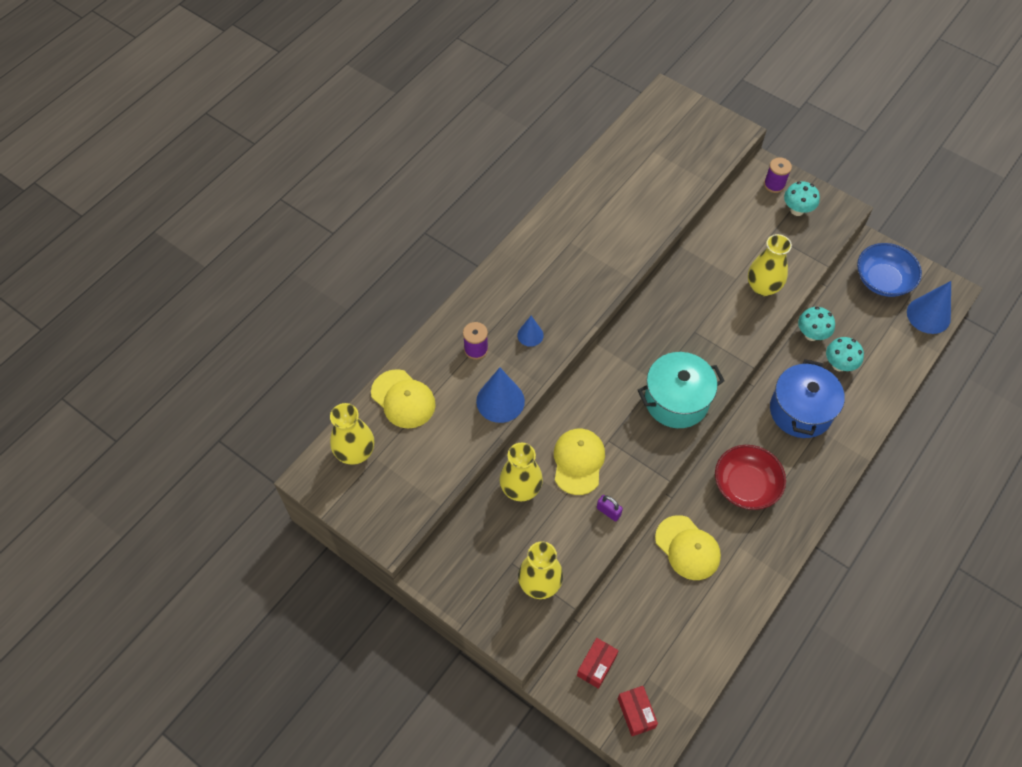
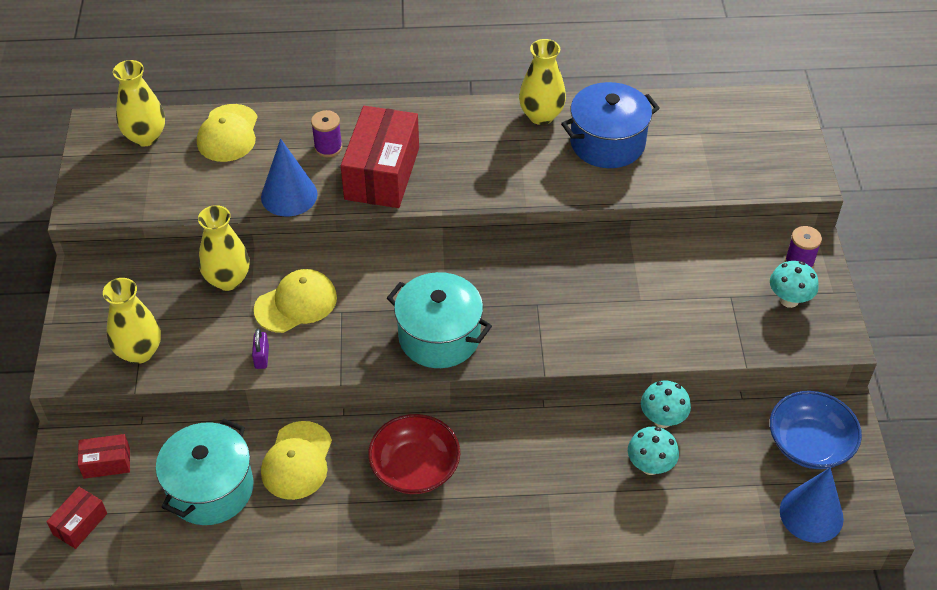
camera: 50 degrees right, 10 degrees down
(530, 335) = (382, 173): blue cone -> red box
(670, 613) = (210, 489): none -> turquoise pot
(762, 287) = (654, 327): yellow vase -> yellow vase (541, 116)
(800, 411) = (554, 464): blue pot -> blue pot (607, 143)

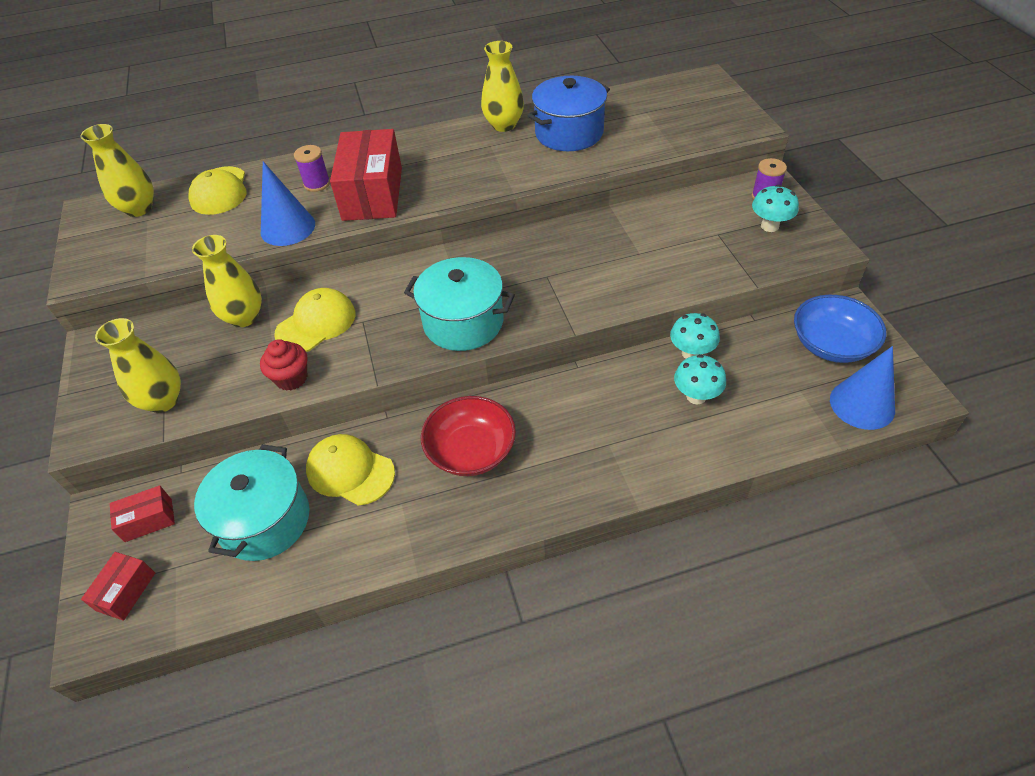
camera: 10 degrees left, 0 degrees up
(262, 357) = (291, 378): purple padlock -> red cupcake
(297, 461) = (350, 471): yellow cap -> yellow cap turned 120 degrees clockwise

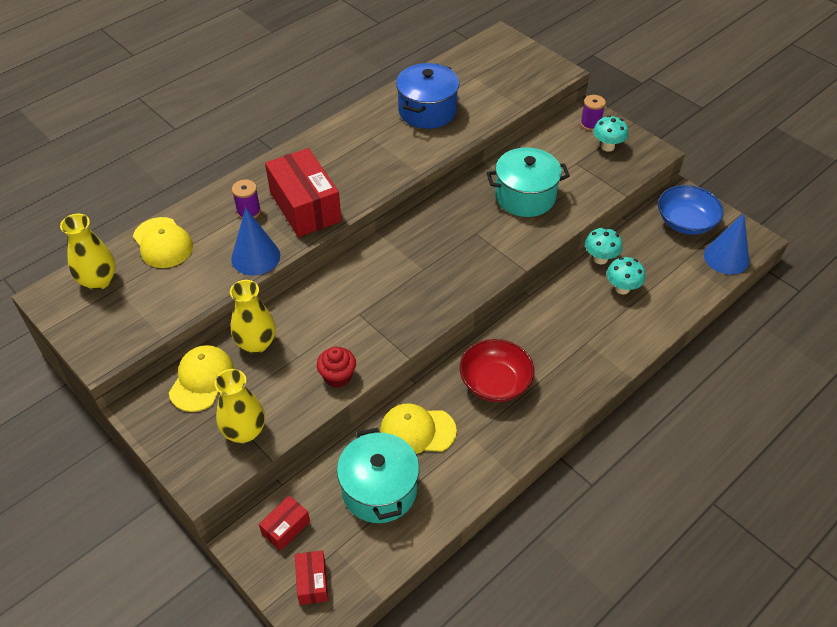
camera: 30 degrees left, 0 degrees up
(316, 323) = (322, 328): yellow cap -> yellow cap (202, 379)
(463, 322) = (439, 289): turquoise pot -> turquoise pot (525, 196)
(504, 125) = (369, 117): yellow vase -> none

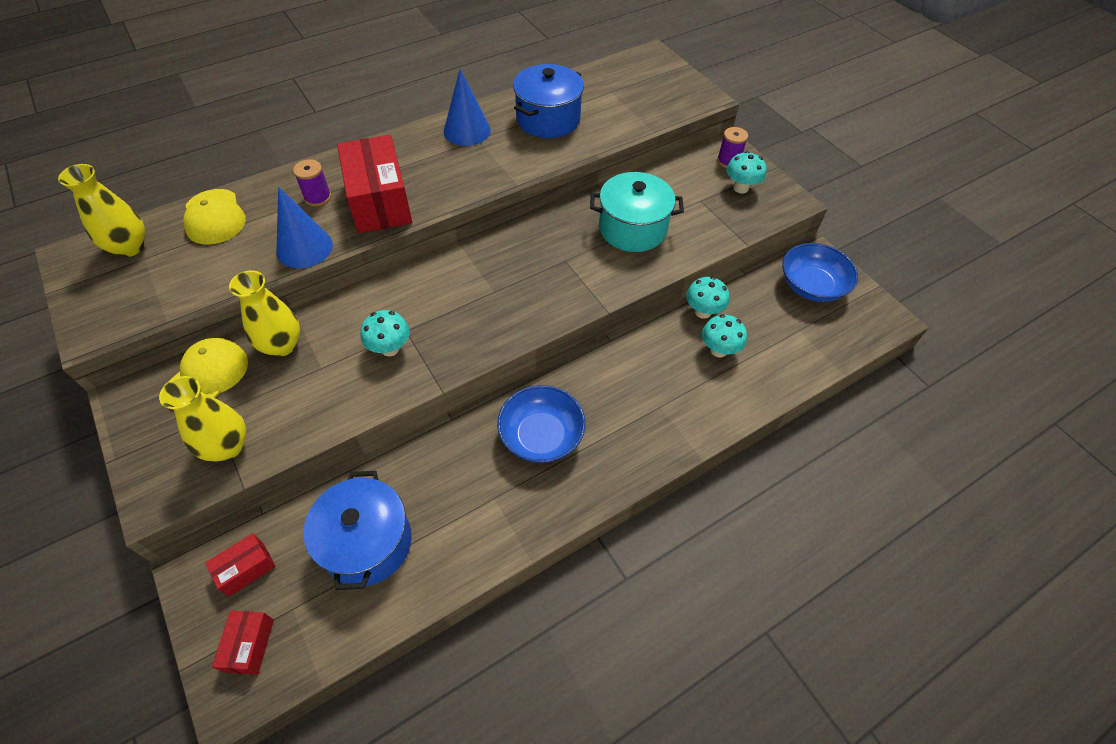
camera: 10 degrees right, 5 degrees up
(337, 377) = (355, 400): red cupcake -> none
(351, 330) = (390, 348): none -> turquoise mushroom
(379, 490) = (367, 543): turquoise pot -> blue pot
(417, 431) = (434, 478): yellow cap -> none
(495, 382) = (541, 436): red bowl -> blue bowl
(726, 257) = (849, 334): blue cone -> blue cone (467, 130)

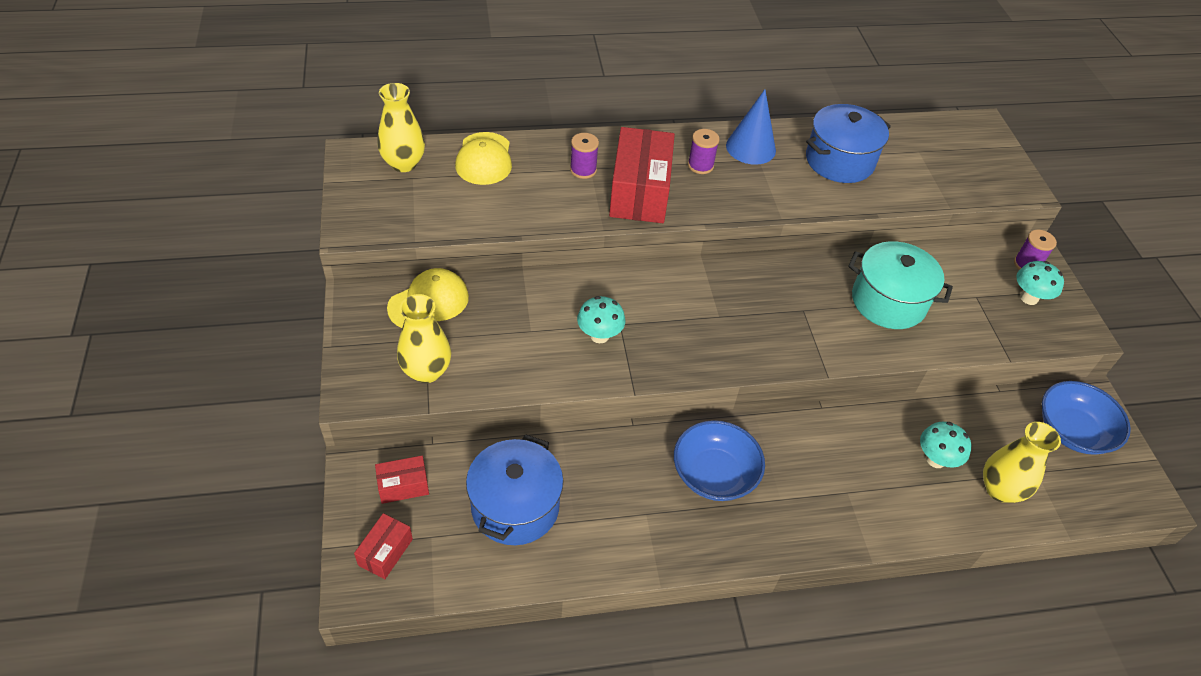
camera: 20 degrees right, 5 degrees down
(282, 345) = (502, 297): yellow vase -> yellow vase (1000, 489)
(304, 248) = (555, 214): blue cone -> none
(427, 160) = (700, 165): none -> purple spool
(703, 312) = (934, 414): turquoise mushroom -> none

